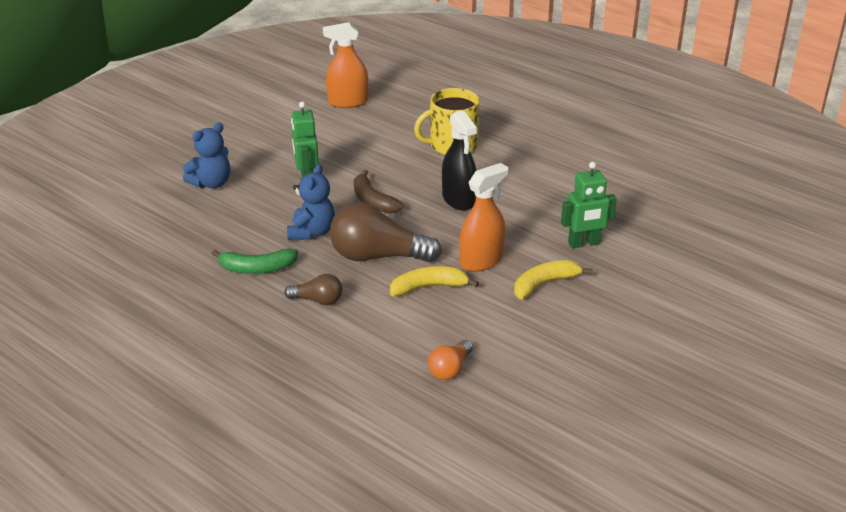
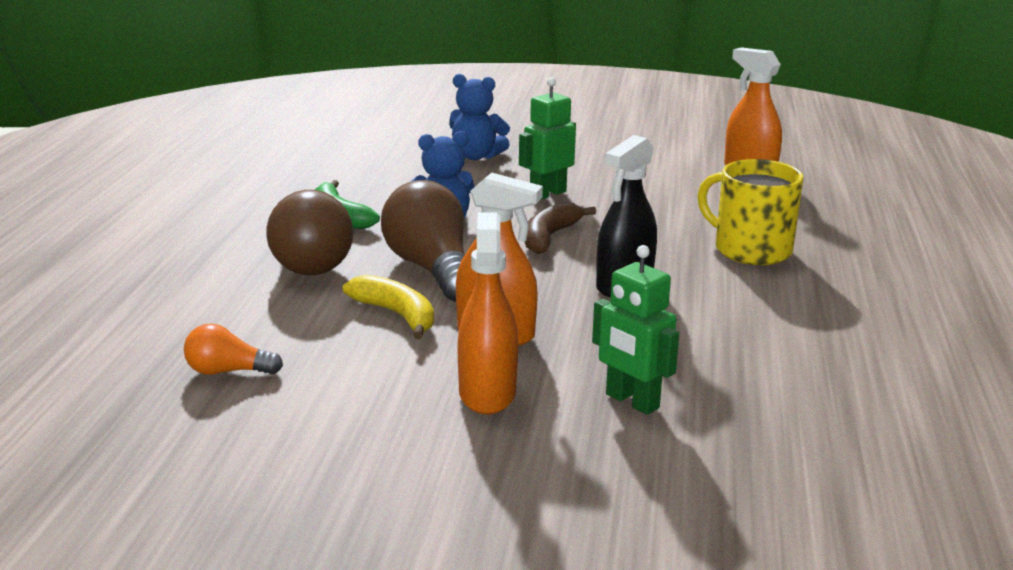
camera: 60 degrees right, 10 degrees down
(318, 300) = (307, 260): brown light bulb -> brown light bulb, size x1.96
(544, 284) = (487, 393): yellow banana -> orange spray bottle

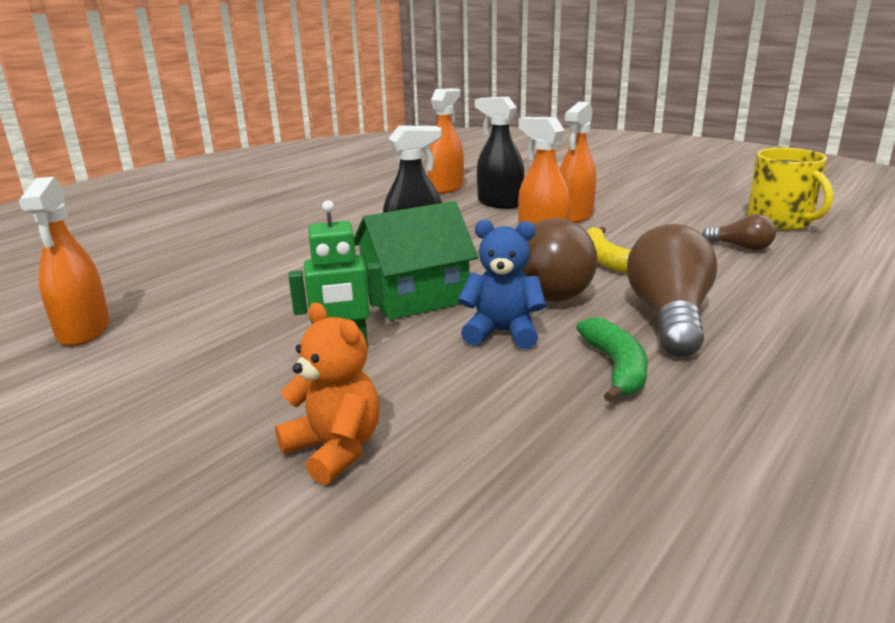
camera: 150 degrees left, 0 degrees up
(228, 371) = (741, 247): orange light bulb -> brown light bulb
(476, 156) = (335, 449): blue teddy bear -> orange teddy bear
(549, 237) = (415, 296): brown banana -> green house
(631, 401) = (499, 203): green robot -> black spray bottle
(750, 249) = (279, 256): yellow mug -> yellow mug (780, 221)
(776, 428) = (446, 188): none -> orange spray bottle

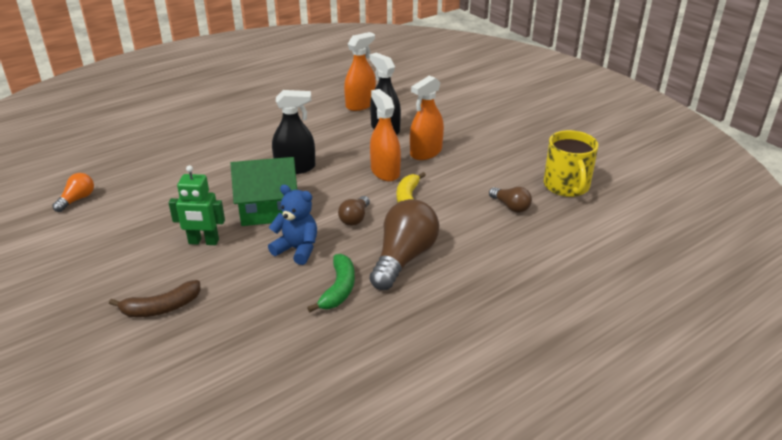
camera: 15 degrees right, 10 degrees up
(84, 330) = (77, 199): orange spray bottle -> orange light bulb
(335, 449) = (161, 308): orange teddy bear -> brown banana
(552, 287) = (355, 218): brown light bulb -> brown light bulb, size x0.51

